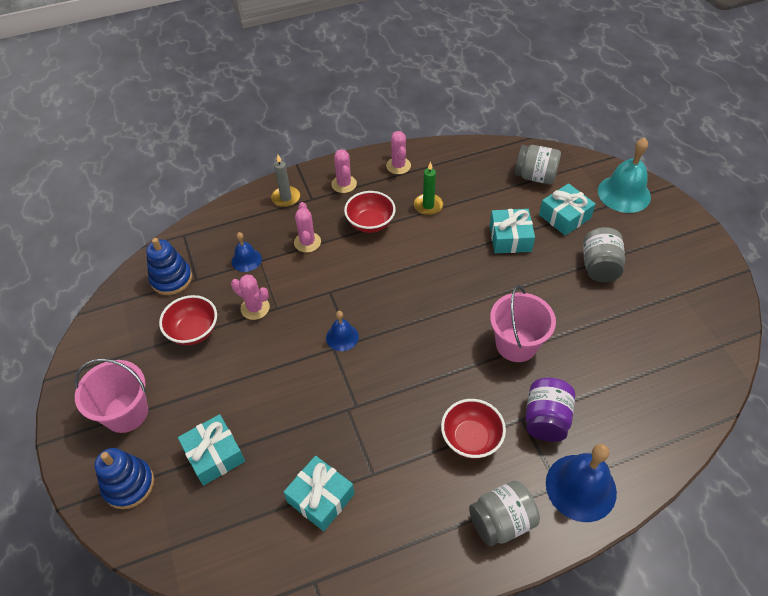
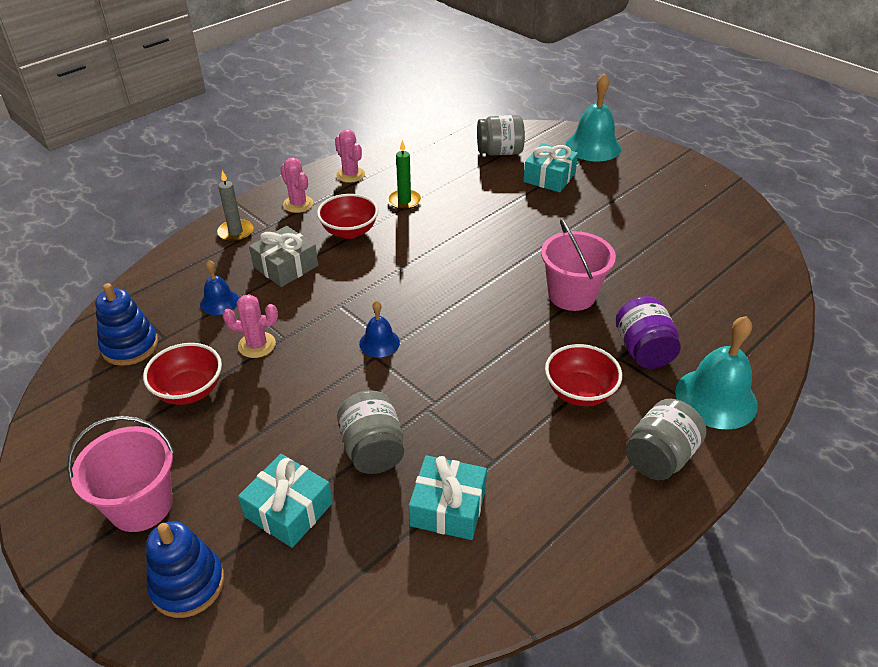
camera: 25 degrees left, 10 degrees down
(307, 242) = (286, 266): pink cactus -> grey gift
(510, 238) = (507, 207): turquoise gift -> none
(581, 487) = (716, 398): blue bell -> turquoise bell
(599, 266) = (609, 209): grey jar -> grey jar (372, 449)

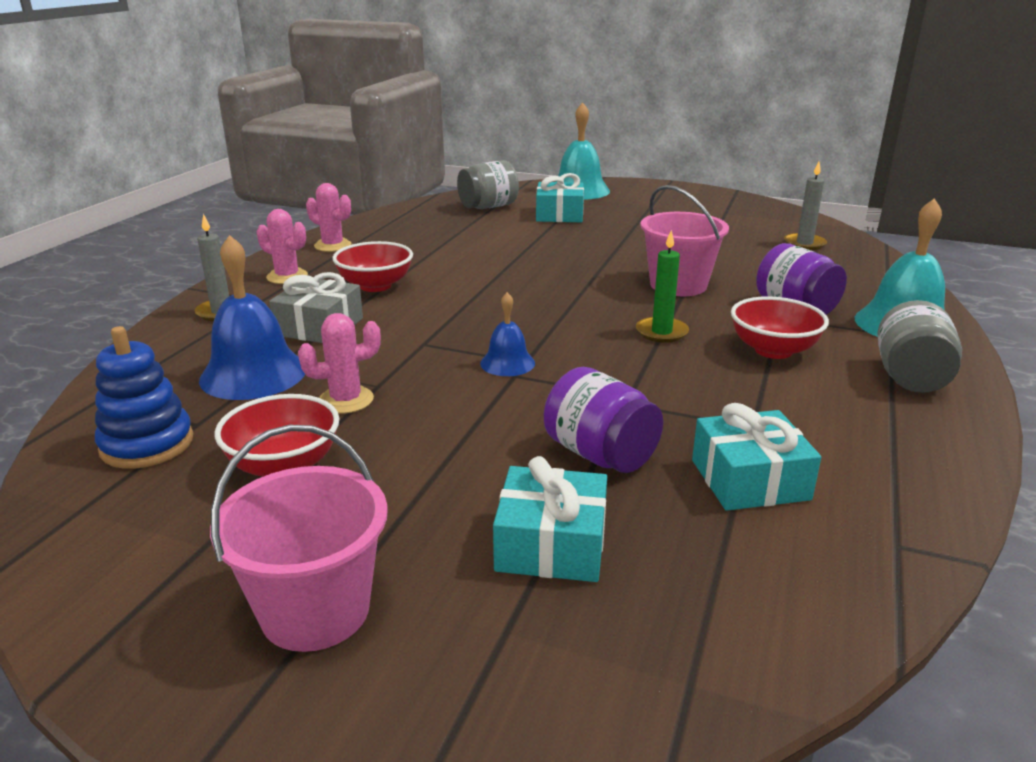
camera: 25 degrees left, 15 degrees down
(188, 584) = (481, 680): blue stacking toy -> none
(219, 302) = (253, 374): blue bell -> blue bell, size x1.84
(372, 449) = (600, 454): grey jar -> purple jar
(404, 201) = (419, 254): green candle -> green candle (661, 332)
(730, 272) = (804, 244): none -> grey candle

